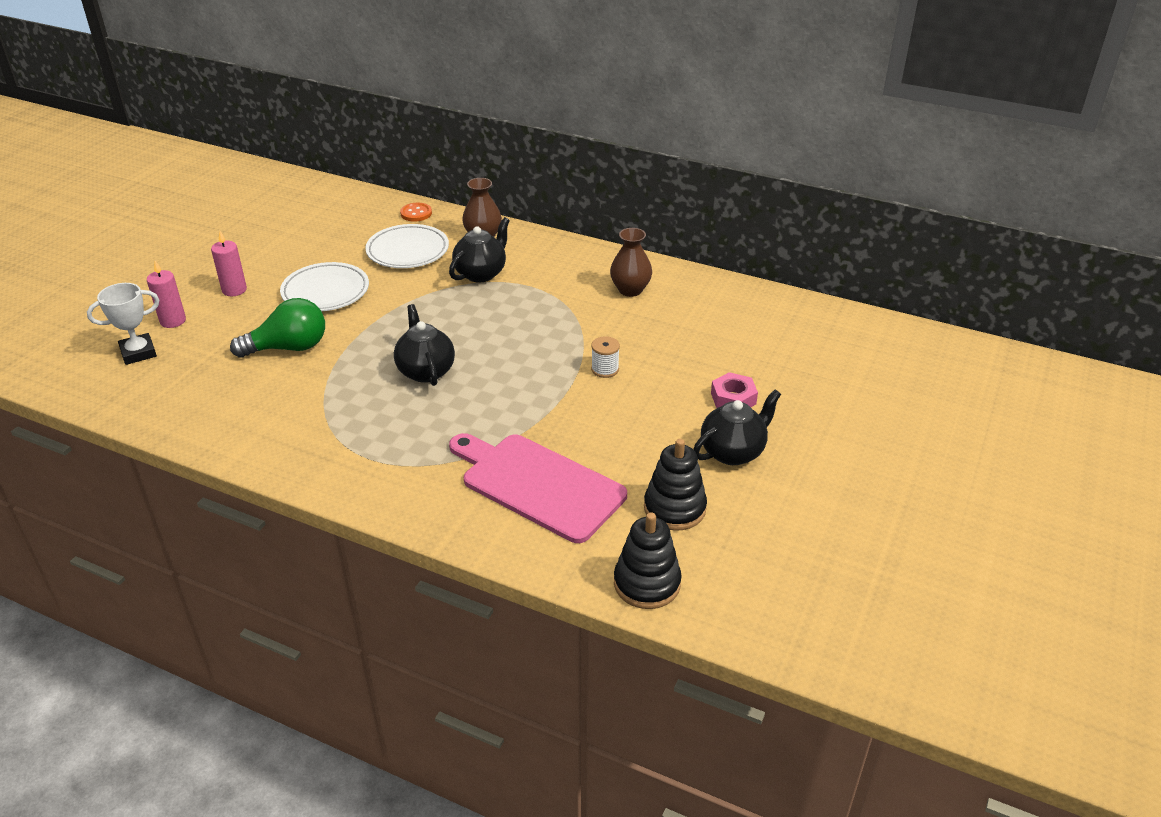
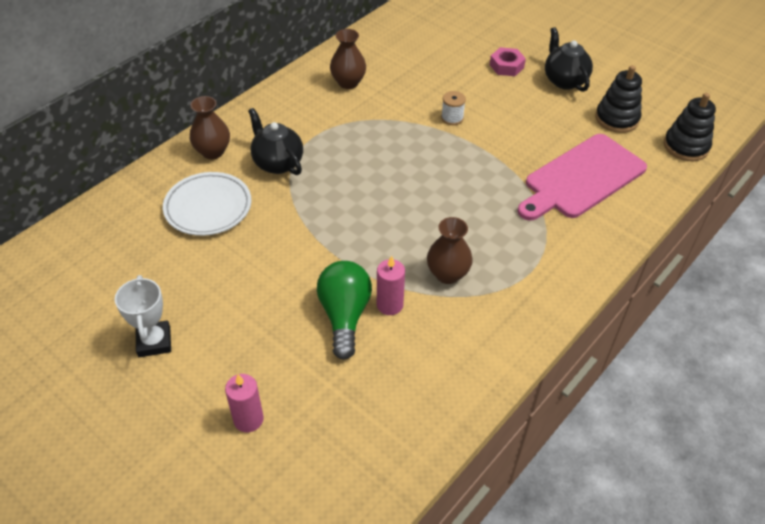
camera: 75 degrees left, 10 degrees up
(138, 353) = (301, 454): white trophy -> white trophy (154, 342)
(234, 290) = (210, 358): pink candle -> pink candle (390, 305)
(325, 292) = (253, 278): white plate -> none
(353, 401) = (447, 274): none -> brown vase
(416, 213) = (135, 192): orange button -> none
(425, 371) = (418, 220): black teapot -> none

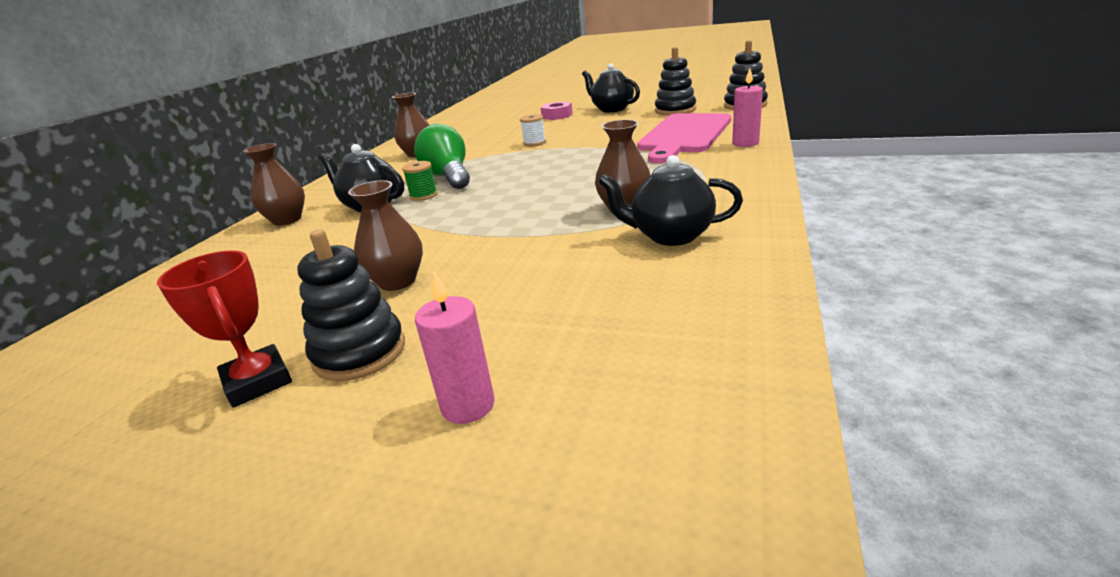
camera: 20 degrees left, 20 degrees down
(154, 342) = (258, 382): white trophy -> red trophy
(208, 207) = (298, 252): white plate -> none
(212, 345) = (359, 352): none -> black stacking toy
(257, 283) = (397, 281): none -> brown vase
(320, 168) = (423, 195): none -> green spool
(344, 316) = (534, 268): green light bulb -> green light bulb (448, 177)
(390, 305) = (582, 244): pink candle -> pink candle (745, 143)
(451, 328) = (670, 236): none -> black teapot

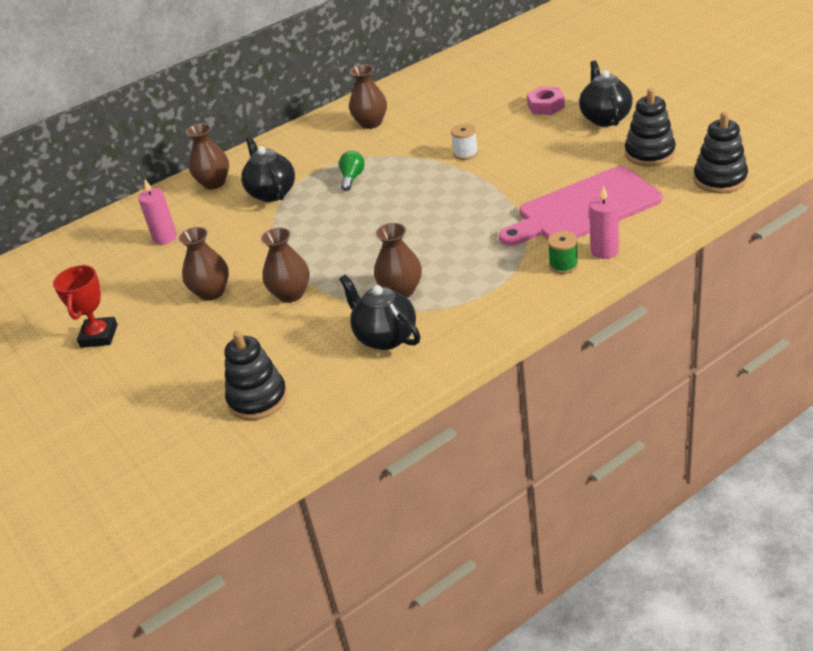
camera: 40 degrees right, 10 degrees up
(359, 352) = (149, 341): black stacking toy -> black stacking toy (257, 399)
(423, 195) = (312, 197): green spool -> green spool (563, 265)
(448, 177) = (352, 178): green light bulb -> green light bulb, size x0.54
(468, 405) = (158, 402): pink candle -> pink candle (165, 237)
(506, 248) = (291, 294): none -> brown vase

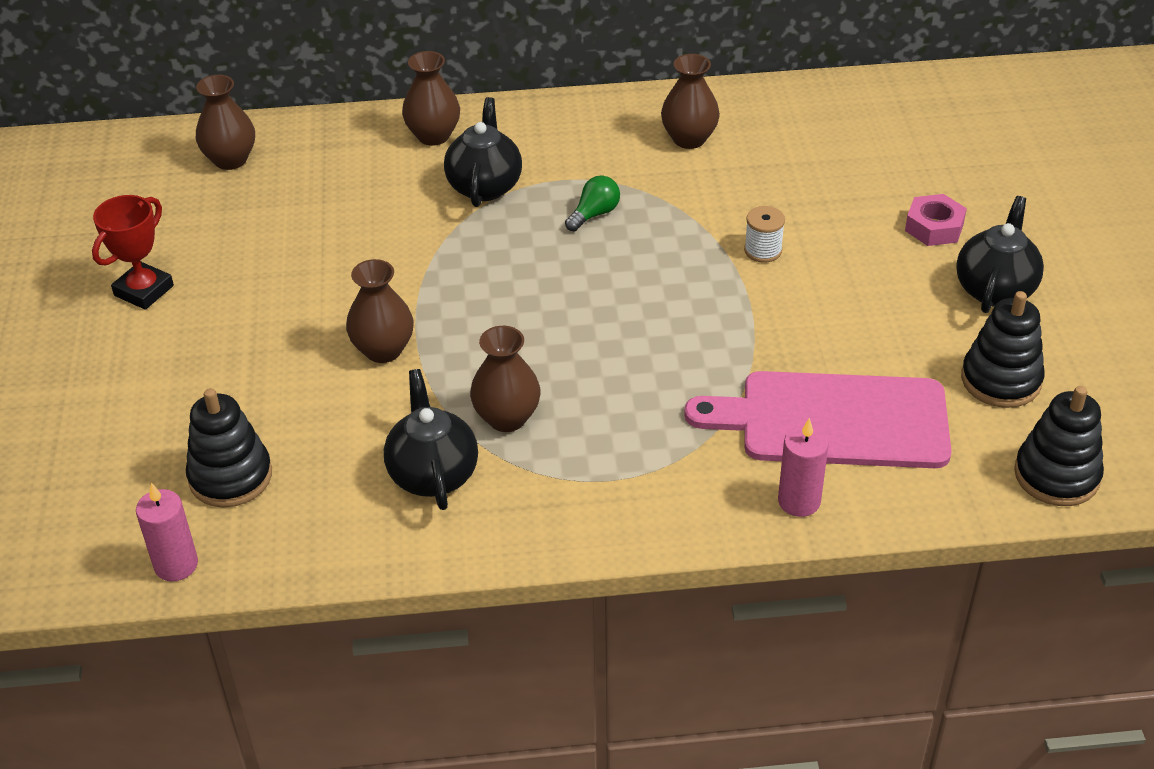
camera: 25 degrees right, 5 degrees up
(165, 237) = (317, 188): pink candle -> pink candle (176, 565)
(211, 292) = (303, 297): brown vase -> brown vase (230, 160)
(563, 265) = (729, 493): green spool -> none

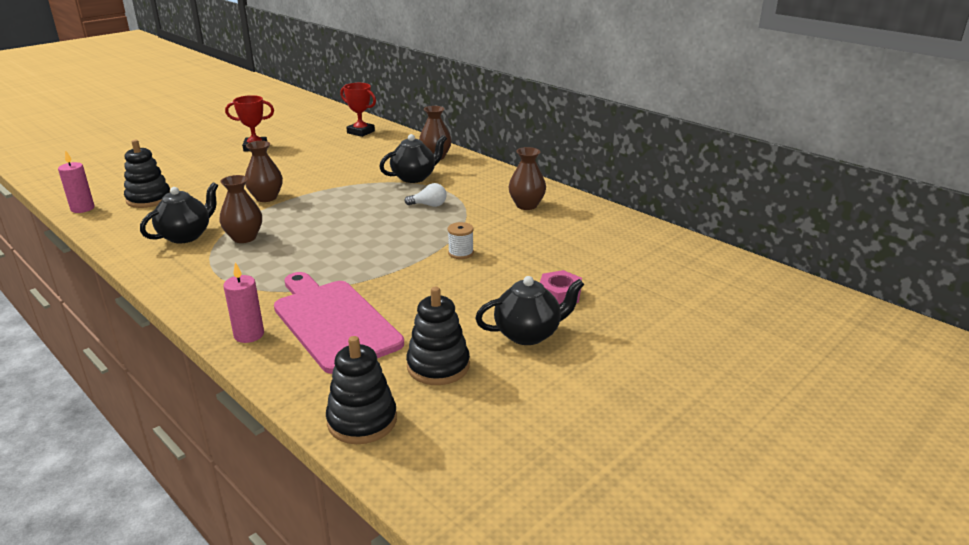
camera: 50 degrees right, 15 degrees down
(230, 160) = (361, 132): brown vase -> red trophy
(594, 214) = (429, 205): green light bulb -> white light bulb

